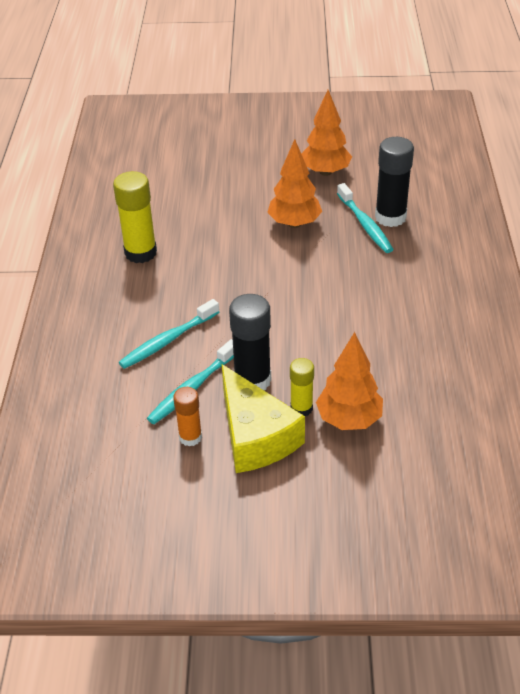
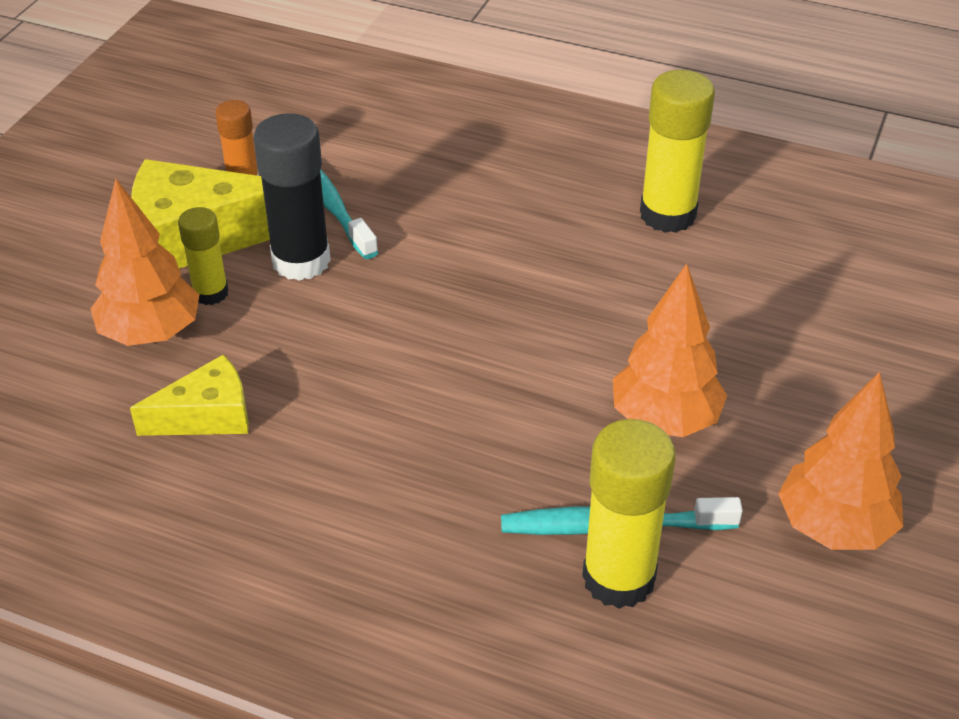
camera: 110 degrees right, 0 degrees up
(168, 340) = (440, 201): turquoise toothbrush -> none
(390, 217) = (618, 578): black glue stick -> yellow glue stick
(391, 370) = (207, 416): none -> yellow cheese

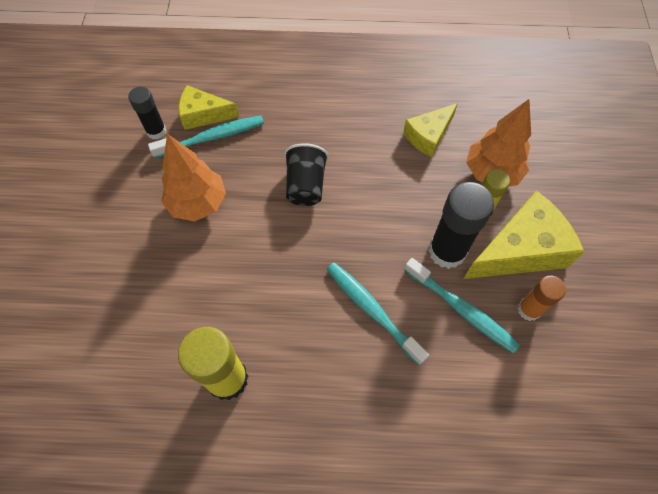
camera: 160 degrees right, 20 degrees up
(447, 229) = (372, 311): none -> turquoise toothbrush
(467, 397) = (306, 185): none -> black cup
(618, 578) = (203, 115): yellow glue stick -> yellow cheese
(725, 571) = (156, 131): none -> black glue stick
(834, 528) = (106, 167): orange tree -> none

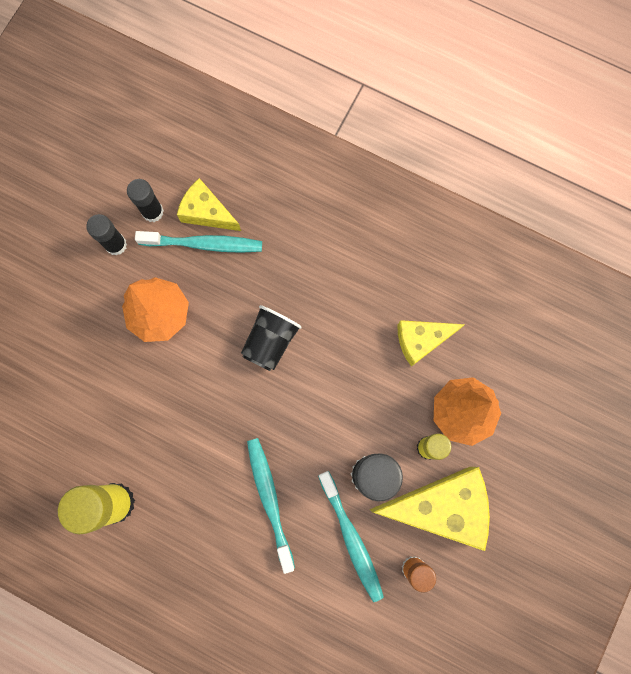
camera: 25 degrees right, 15 degrees up
(134, 167) = (116, 245): none -> black glue stick

